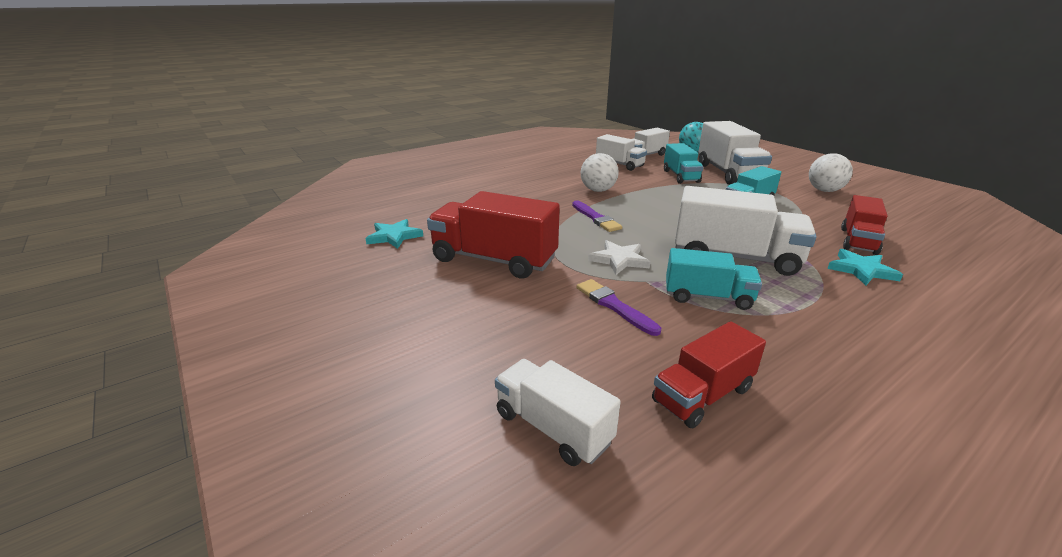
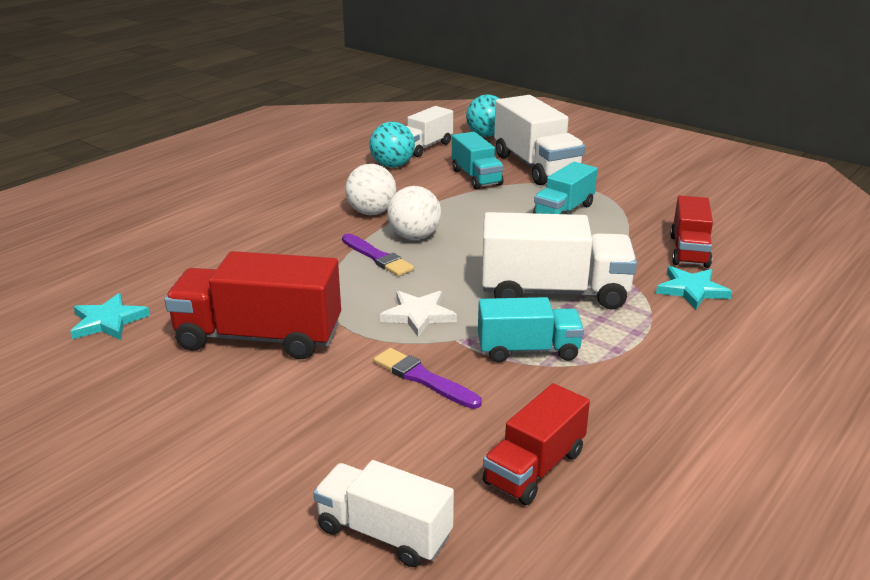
camera: 15 degrees left, 0 degrees up
(619, 164) = (392, 166): white truck -> turquoise ball
(824, 190) = (652, 181): white ball -> white ball (414, 237)

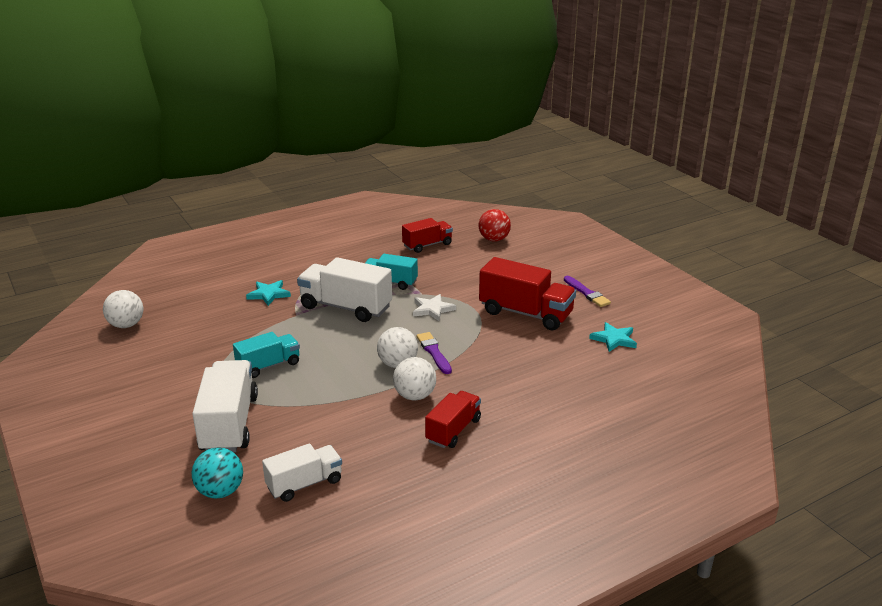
camera: 160 degrees left, 0 degrees up
(384, 533) = (494, 239): white truck -> red ball
(392, 166) = (359, 457): turquoise ball -> none
(423, 379) = (450, 280): purple brush -> purple brush (587, 293)
(476, 177) = (296, 421): turquoise truck -> none
(689, 251) = (232, 317): red truck -> red truck (453, 430)
(795, 219) = (126, 325): none -> white ball

